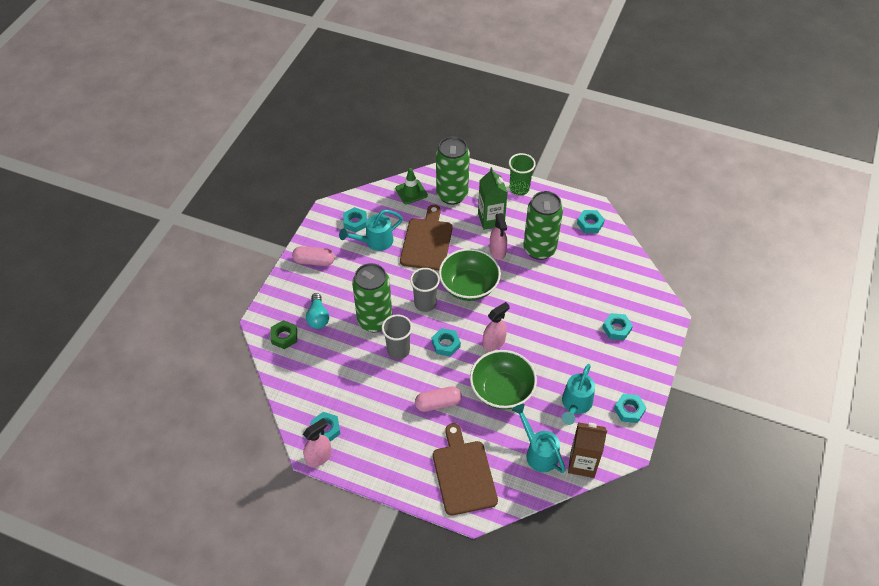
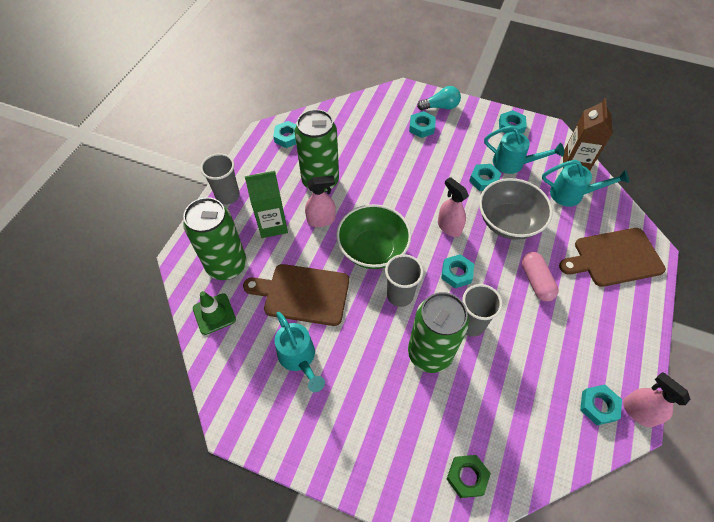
camera: 90 degrees left, 5 degrees up
(314, 261) = (331, 443): pink capsule -> none
(318, 317) = (430, 429): turquoise light bulb -> turquoise light bulb (440, 107)
(355, 222) = (261, 387): turquoise nut -> turquoise nut (484, 180)
(502, 390) = (508, 222): green bowl -> grey bowl
(519, 189) = (228, 196): green cup -> grey cup
(538, 452) = (572, 194): turquoise watering can -> turquoise watering can turned 135 degrees counterclockwise

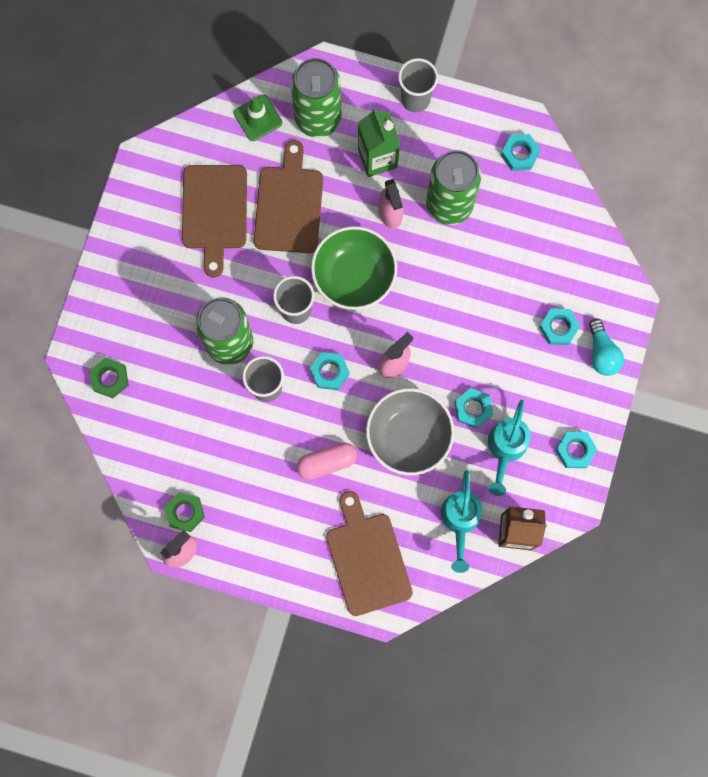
camera: 85 degrees right, 20 degrees up
(299, 359) = (214, 212): turquoise watering can -> brown cutting board
(598, 406) = (185, 512): turquoise nut -> green nut

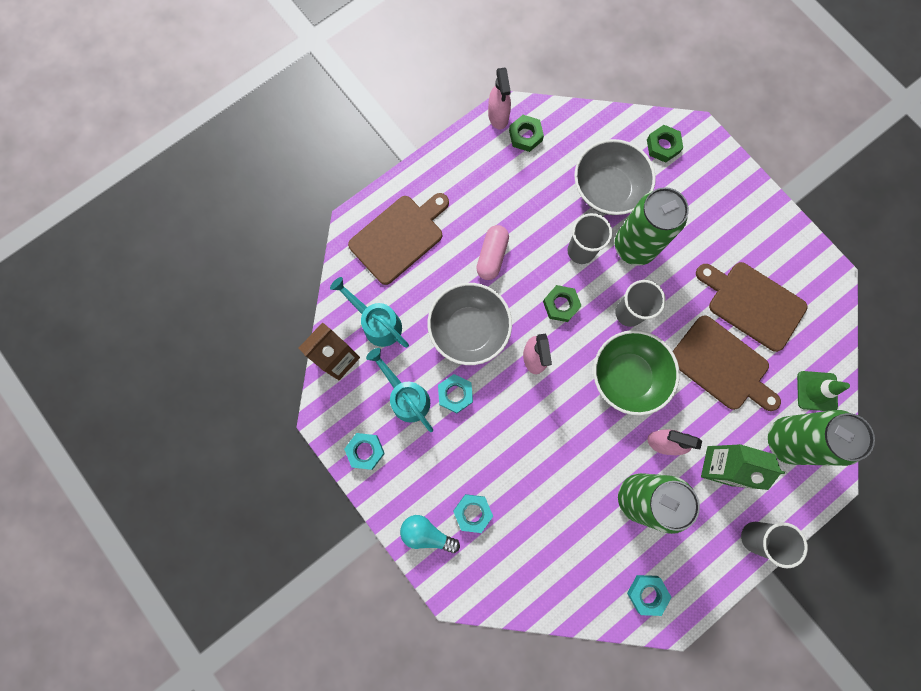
camera: 125 degrees right, 0 degrees up
(189, 401) = (607, 189): none -> grey bowl
(329, 372) = (561, 305): turquoise nut -> green nut
(367, 559) = (399, 237): brown cutting board -> brown cutting board turned 60 degrees counterclockwise

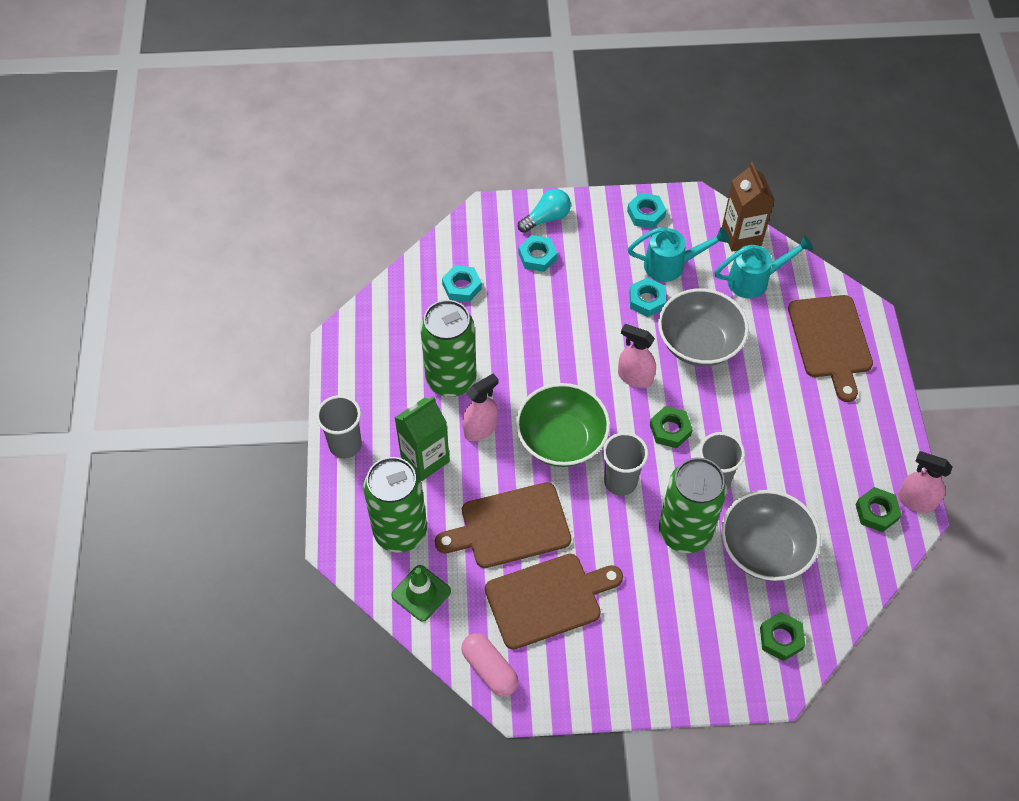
camera: 125 degrees right, 20 degrees down
(492, 256) = (759, 403): pink capsule -> pink capsule (489, 669)
(647, 593) = (373, 335): turquoise nut -> turquoise nut (462, 287)

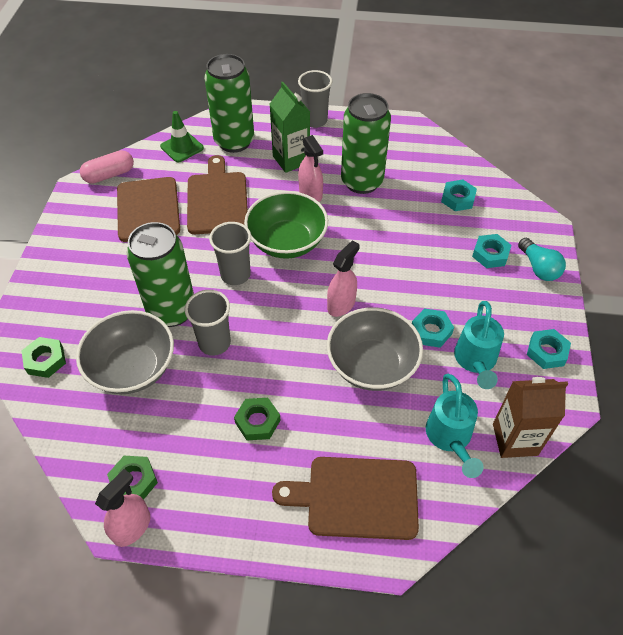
camera: 100 degrees right, 5 degrees down
(670, 430) = (278, 320): green nut -> green nut (257, 421)

